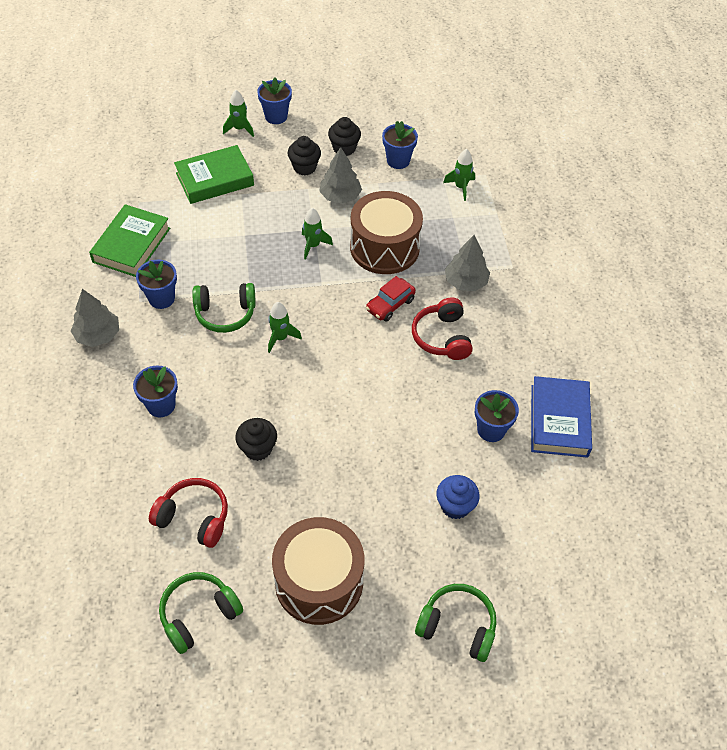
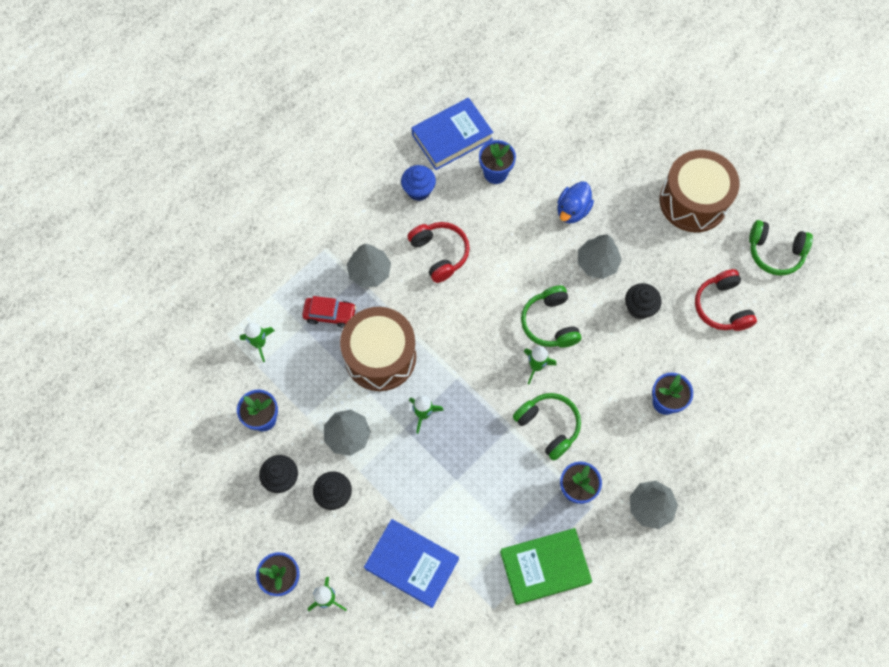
camera: 125 degrees left, 15 degrees up
(215, 179) = (412, 564): green book -> blue book
(330, 447) = (597, 263): none -> grey tree
(390, 305) = (438, 311): red car -> red car (330, 314)
(400, 465) = (572, 210): none -> blue duck
(442, 337) = (439, 254): red headphones -> red headphones turned 75 degrees counterclockwise
(455, 506) = (573, 159): blue cupcake -> blue cupcake (418, 190)
(457, 626) = (651, 110): green headphones -> green headphones (550, 323)

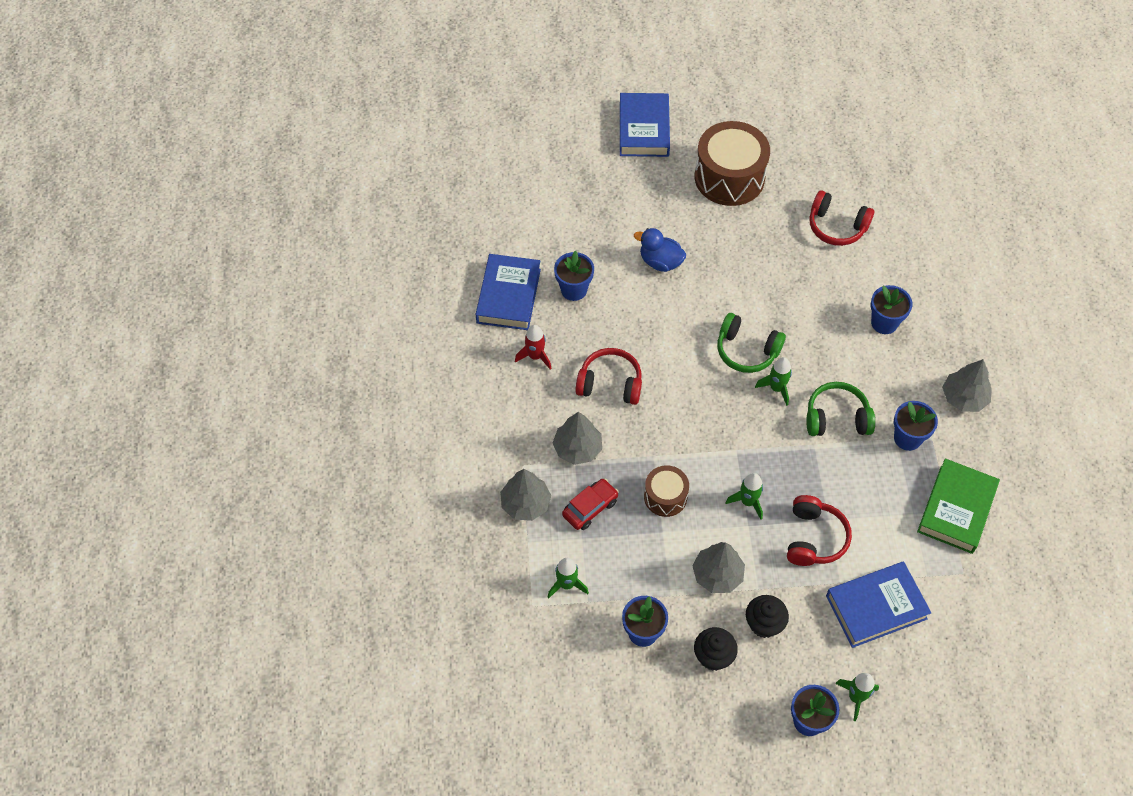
camera: 50 degrees left, 10 degrees down
(380, 356) = (665, 497): brown drum -> brown drum, size x0.54
(418, 190) = (535, 356): blue cupcake -> red rocket
(432, 480) = (814, 538): none -> red headphones
(572, 210) = (660, 262): blue duck -> blue duck turned 135 degrees clockwise
(597, 263) = (723, 279): grey tree -> grey tree (525, 504)
(639, 308) = (788, 280): black cupcake -> none
(679, 113) = (644, 129): none -> blue book
(775, 252) = (821, 159): green headphones -> none

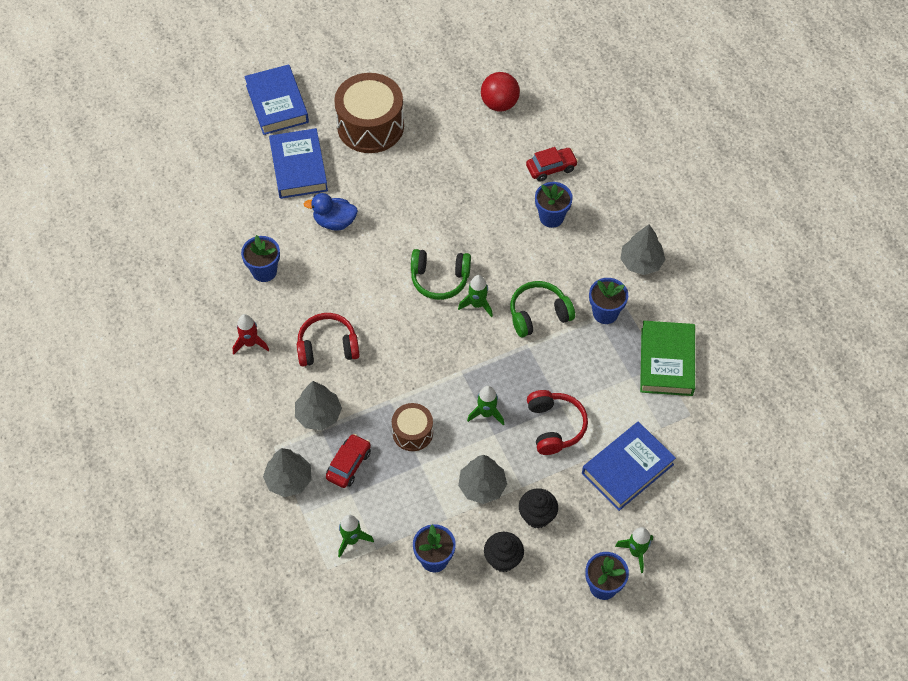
camera: 20 degrees left, 0 degrees up
(508, 296) = (205, 295): blue book -> blue book (298, 167)
(836, 226) = (481, 143): red headphones -> none
(869, 192) = (499, 104): none -> red ball
(901, 273) = (551, 168): none -> red car

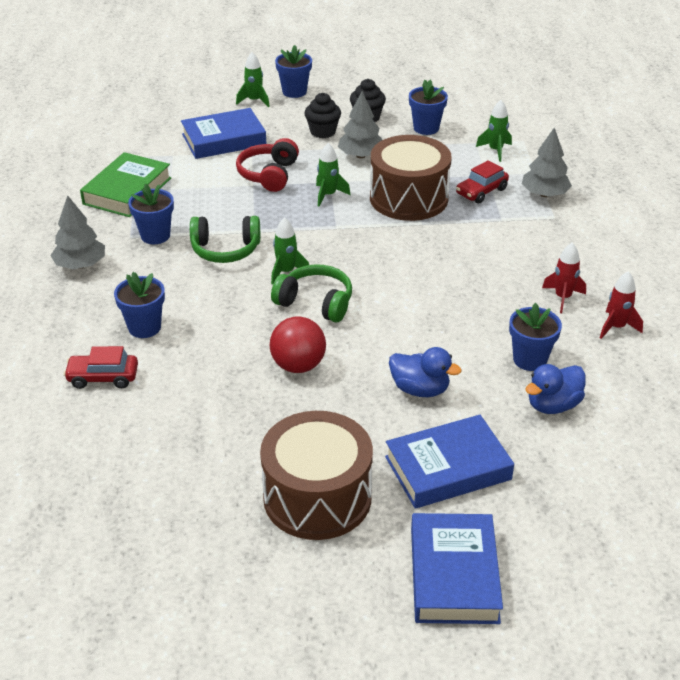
camera: 160 degrees left, 20 degrees down
(204, 323) = (616, 327): none -> red rocket
(241, 235) = (553, 405): none -> blue duck
(298, 167) = (448, 468): blue book -> blue book turned 60 degrees clockwise
(318, 414) = (500, 229): grey tree -> none
(327, 347) = (473, 275): red headphones -> none
(412, 432) = (408, 198): brown drum -> brown drum, size x1.85
(499, 104) = (110, 476): red ball -> red ball (298, 365)

